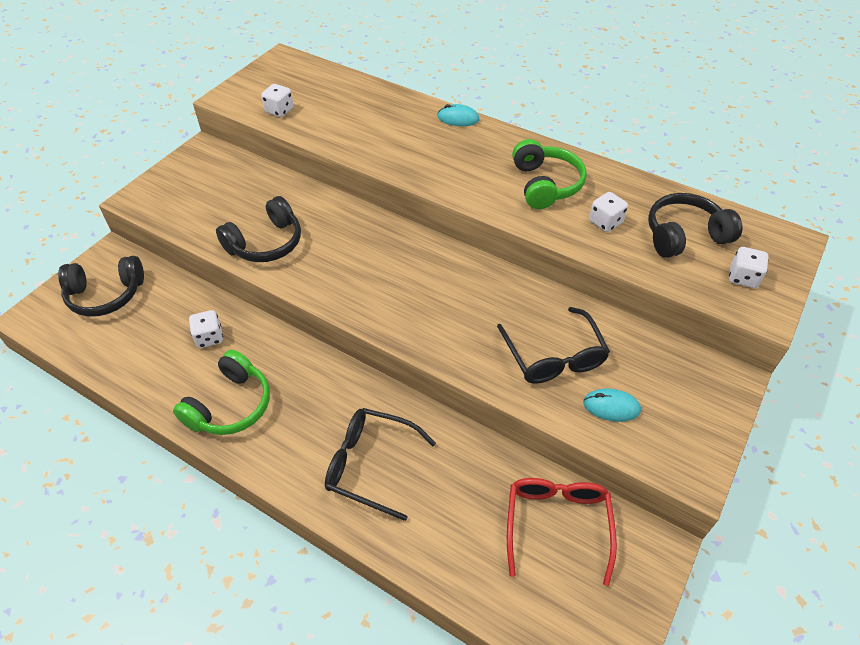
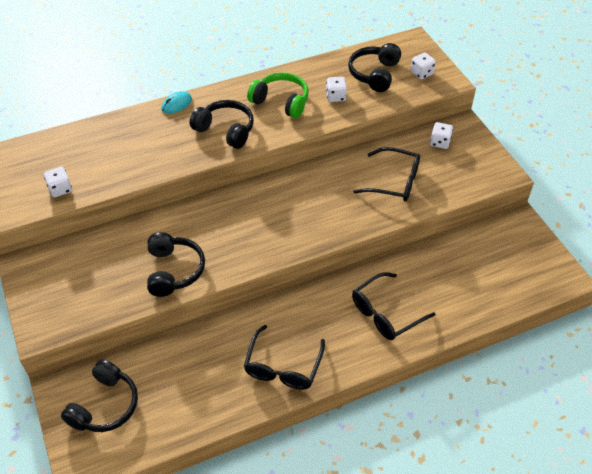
camera: 55 degrees left, 0 degrees up
(209, 337) = (211, 354): white dice -> white dice (440, 142)
(230, 405) = (283, 366): green headphones -> black glasses
(458, 168) = (225, 130): none -> black headphones
(557, 524) = (482, 251): red glasses -> none
(611, 407) = (445, 179): turquoise mouse -> none

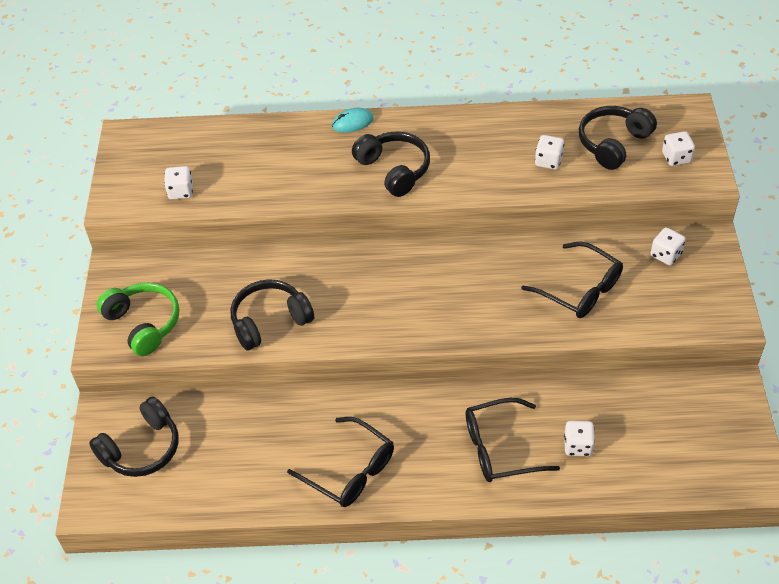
camera: 25 degrees right, 0 degrees up
(174, 270) = (270, 321): black headphones -> black headphones turned 135 degrees counterclockwise
(281, 102) = (477, 150): green headphones -> green headphones (143, 324)
(283, 366) = (350, 471): black glasses -> black glasses turned 90 degrees counterclockwise
(438, 294) = (578, 446): none -> white dice

